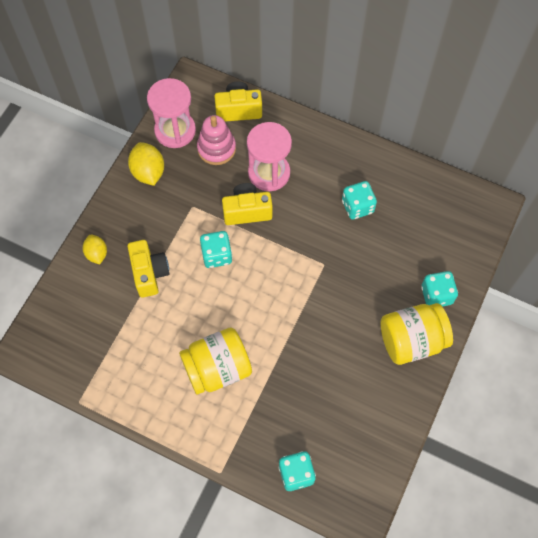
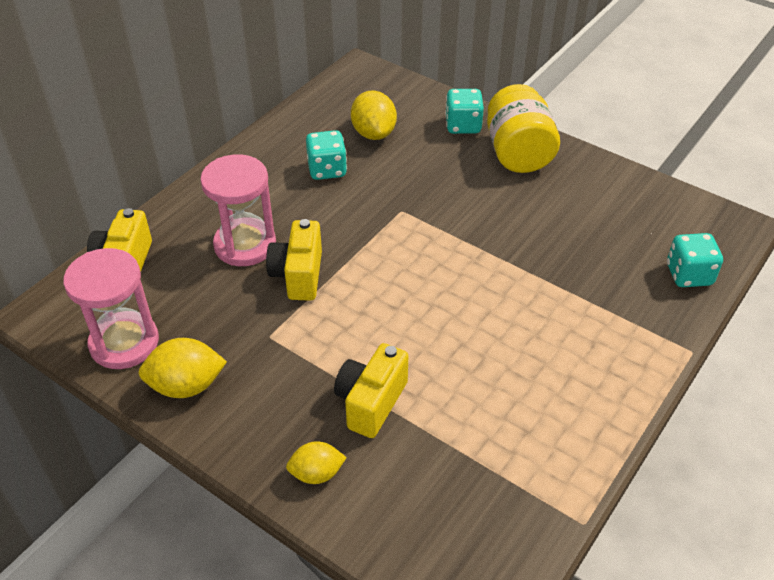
camera: 80 degrees left, 20 degrees down
(149, 273) = (371, 402): yellow camera -> yellow camera turned 60 degrees counterclockwise
(216, 148) = (180, 296): pink stacking toy -> none
(217, 255) = (360, 317): turquoise dice -> none
(217, 368) = (539, 337): yellow jar -> none
(409, 230) = (373, 133): none -> yellow lemon

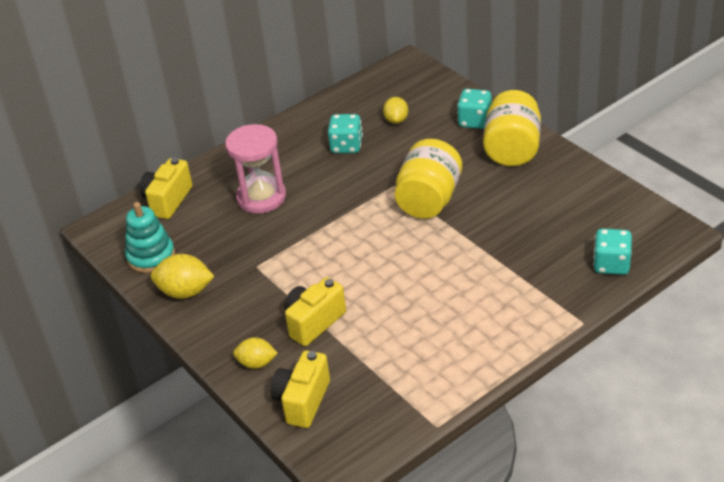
camera: 20 degrees right, 5 degrees down
(124, 343) = (151, 256): pink hourglass -> turquoise stacking toy
(298, 275) = (294, 225): yellow camera -> yellow camera (302, 401)
(373, 133) = (396, 120): yellow lemon -> yellow lemon, size x0.65
(450, 223) = (429, 200): none -> yellow jar

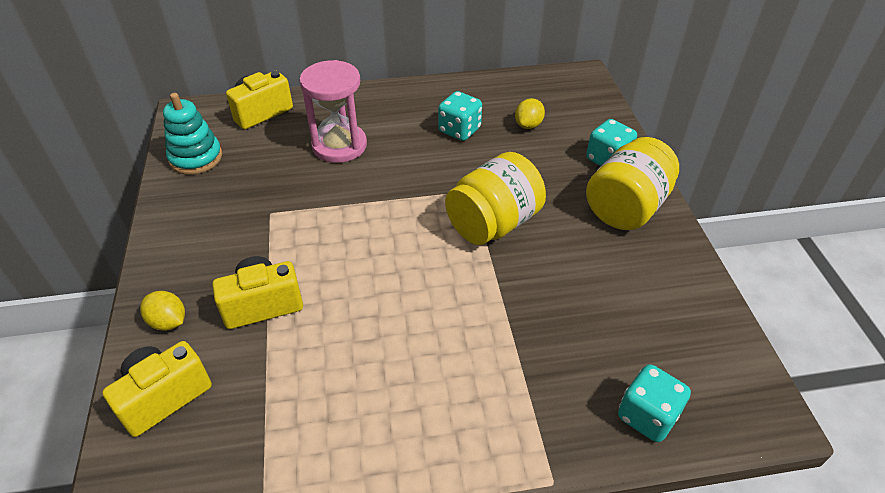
camera: 25 degrees right, 5 degrees up
(185, 292) = (187, 207): yellow lemon -> none

